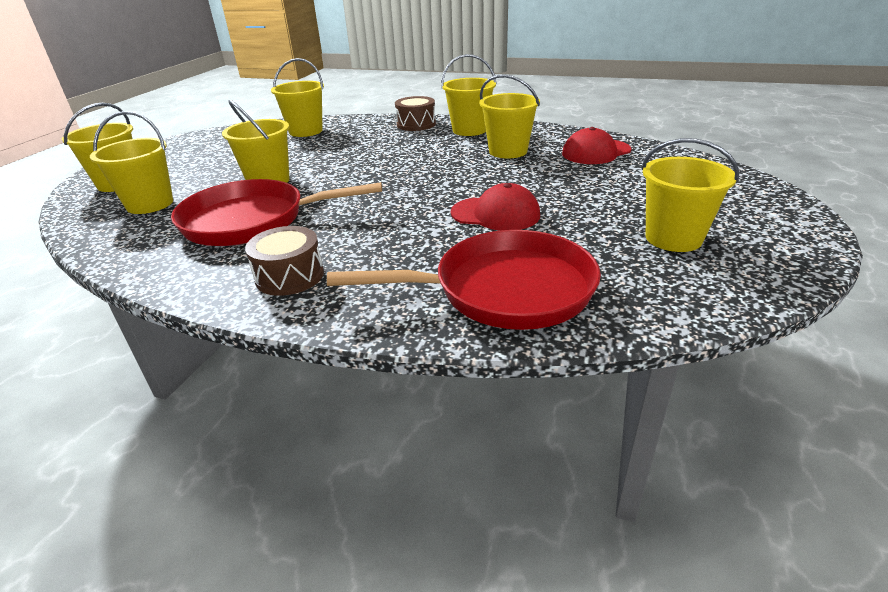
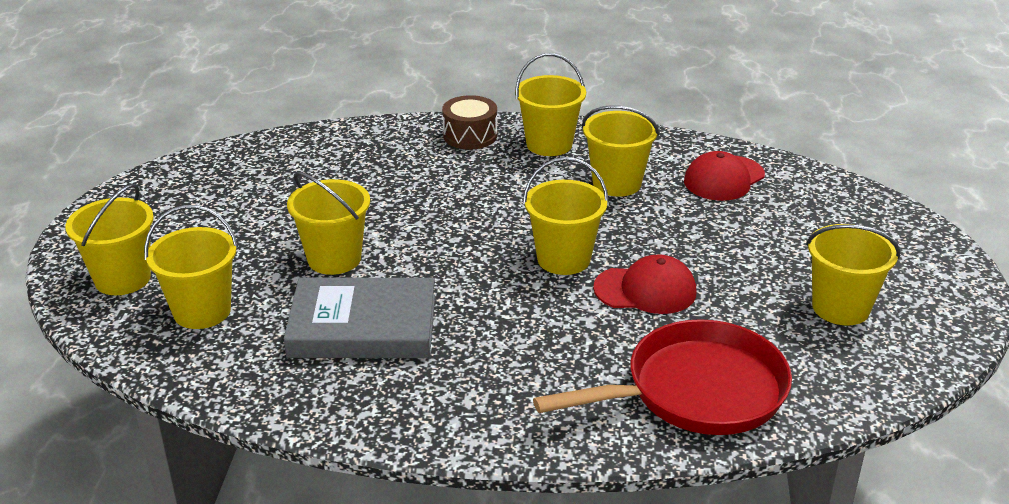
camera: 15 degrees left, 0 degrees up
(253, 221) = (363, 326): red pan -> grey book
(289, 276) = (463, 399): brown drum -> none
(305, 131) = (318, 158): yellow bucket -> yellow bucket (563, 259)

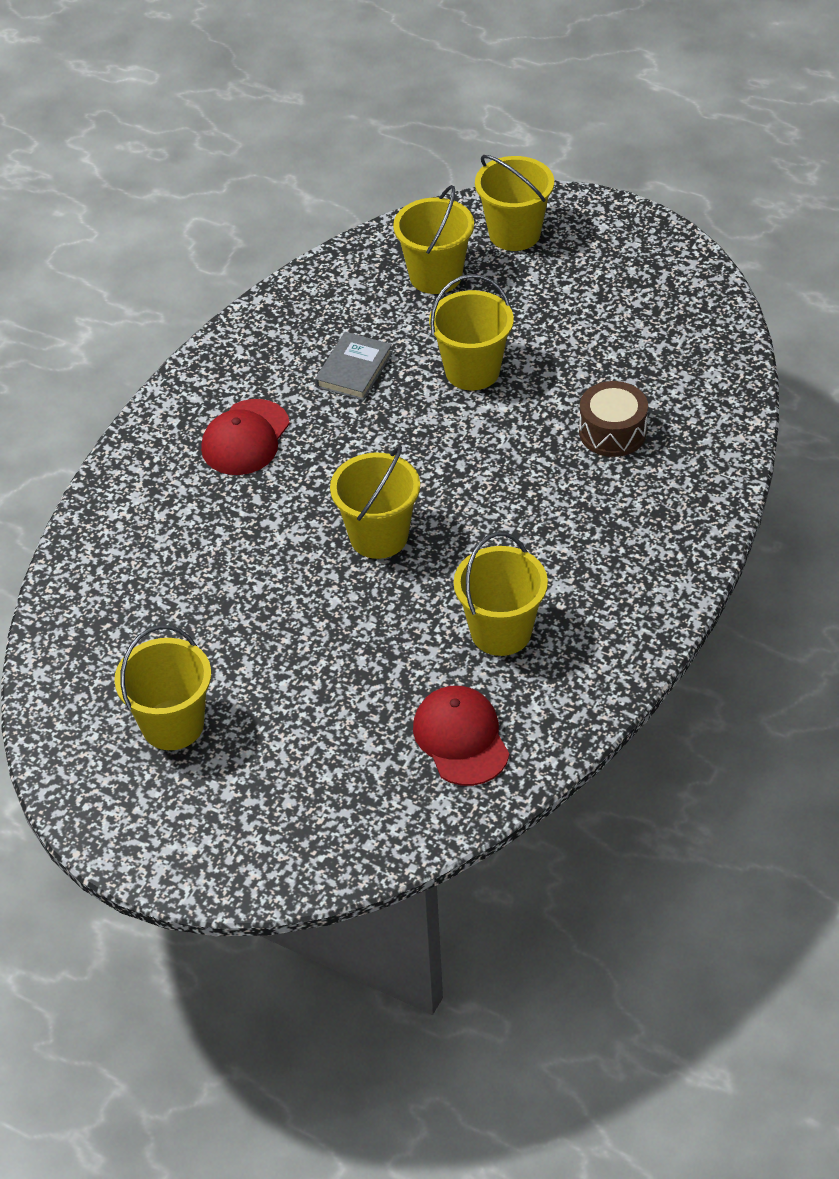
camera: 115 degrees right, 15 degrees up
(363, 326) = (354, 370): grey book -> grey book, size x0.55
(470, 135) = (676, 533): brown drum -> brown drum (612, 432)
(549, 144) = (621, 600): yellow bucket -> none
(645, 290) = (291, 581): red cap -> red cap (245, 438)
(695, 391) = (132, 560): red pan -> none

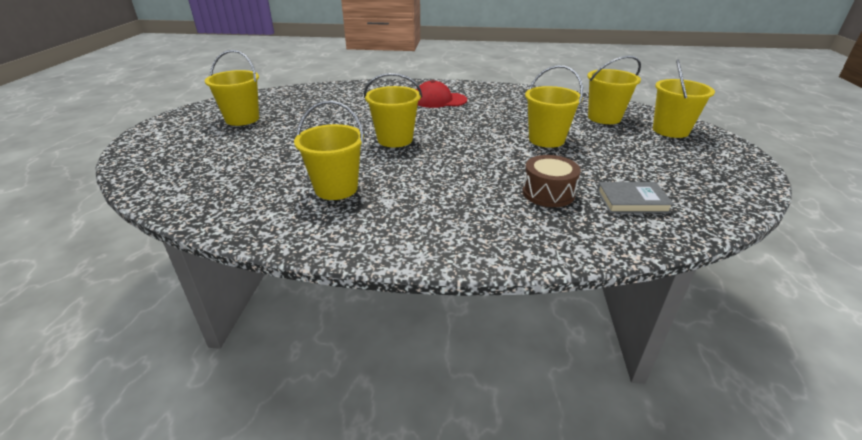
camera: 65 degrees right, 15 degrees down
(354, 370) = (510, 112): grey book -> grey book (632, 201)
(461, 738) = (238, 193): red cap -> none

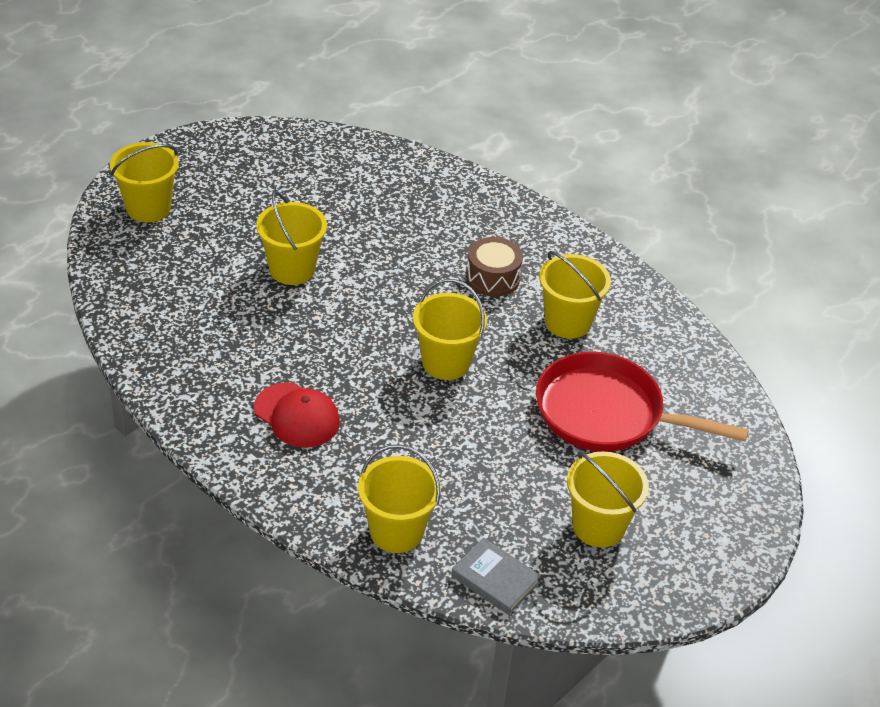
camera: 145 degrees left, 10 degrees up
(266, 156) = (607, 414): none -> red pan
(548, 193) = (396, 217): brown drum -> brown drum (493, 278)
(604, 118) = (169, 262): yellow bucket -> yellow bucket (396, 531)
(632, 201) = (346, 177): grey book -> grey book (495, 579)

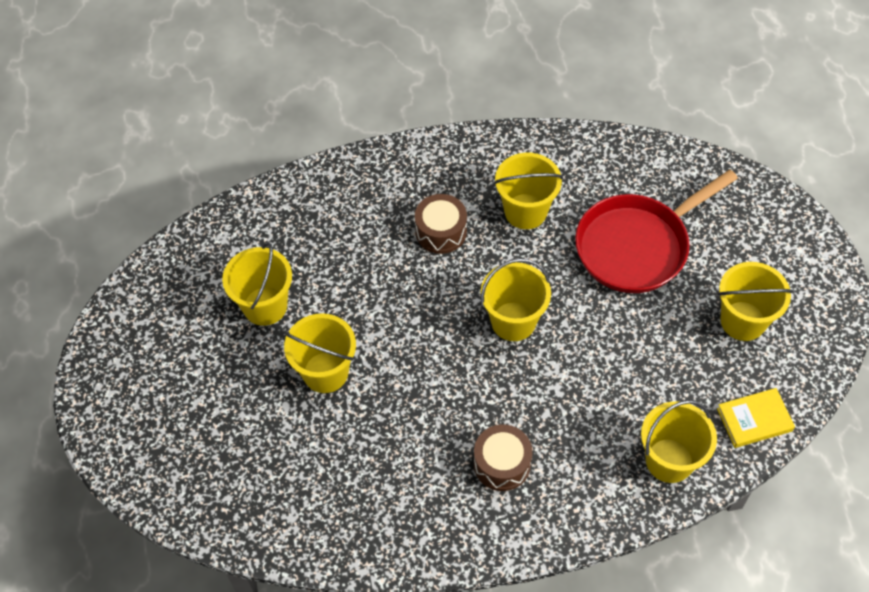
camera: 50 degrees left, 15 degrees up
(148, 208) = (158, 446): yellow bucket -> yellow bucket (265, 306)
(297, 416) = (502, 464): red cap -> brown drum
(495, 579) = (754, 420): grey book -> yellow book

